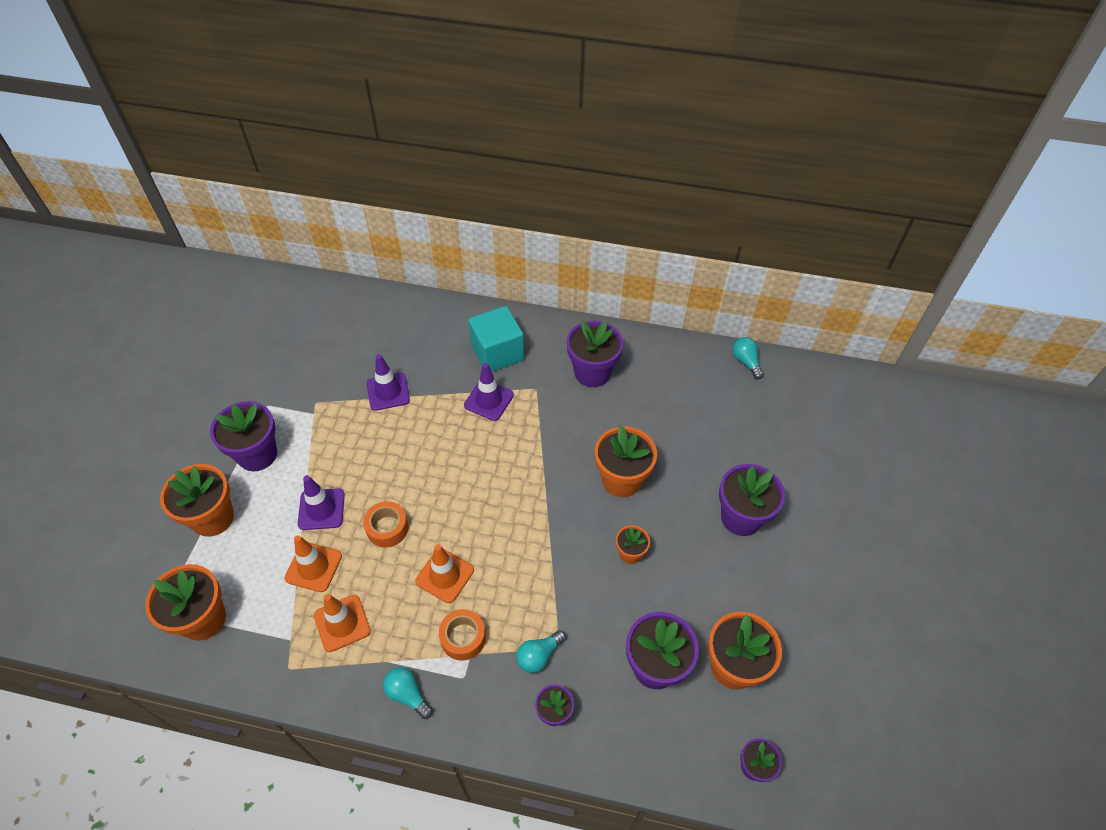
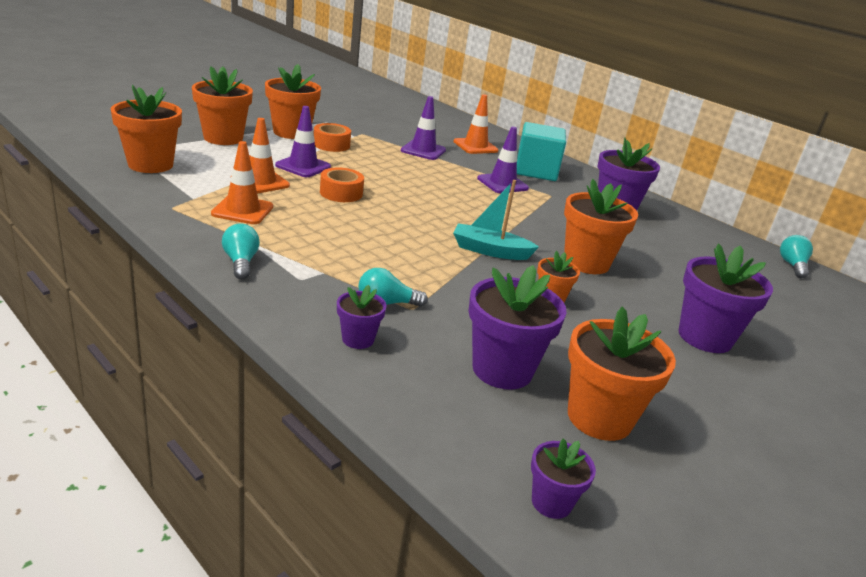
camera: 30 degrees right, 25 degrees down
(257, 454) = (291, 132): purple flower pot -> orange flower pot
(445, 575) = (357, 230): orange traffic cone -> orange traffic cone (475, 146)
(463, 638) = (329, 262): orange tape -> orange tape (331, 145)
(552, 521) = (490, 251): none -> turquoise boat

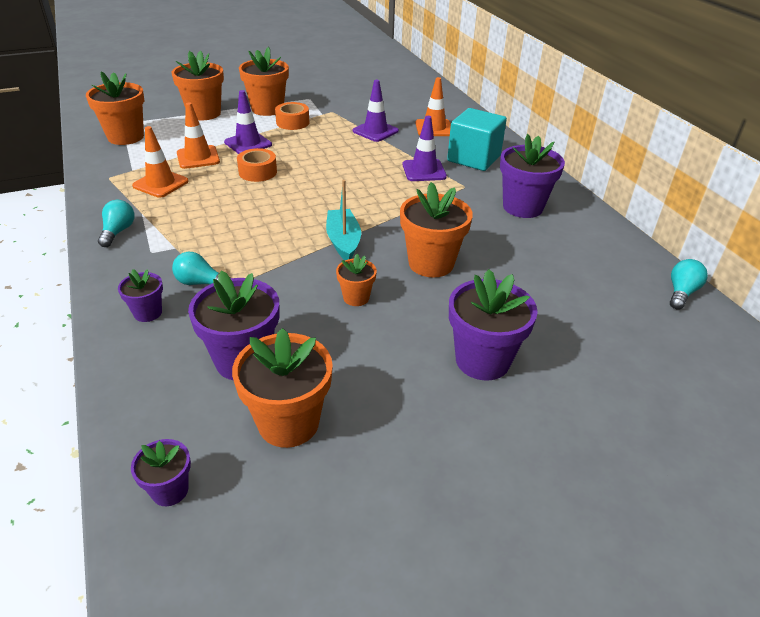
camera: 25 degrees right, 10 degrees up
(490, 251) = (343, 241): turquoise boat -> turquoise boat turned 45 degrees clockwise

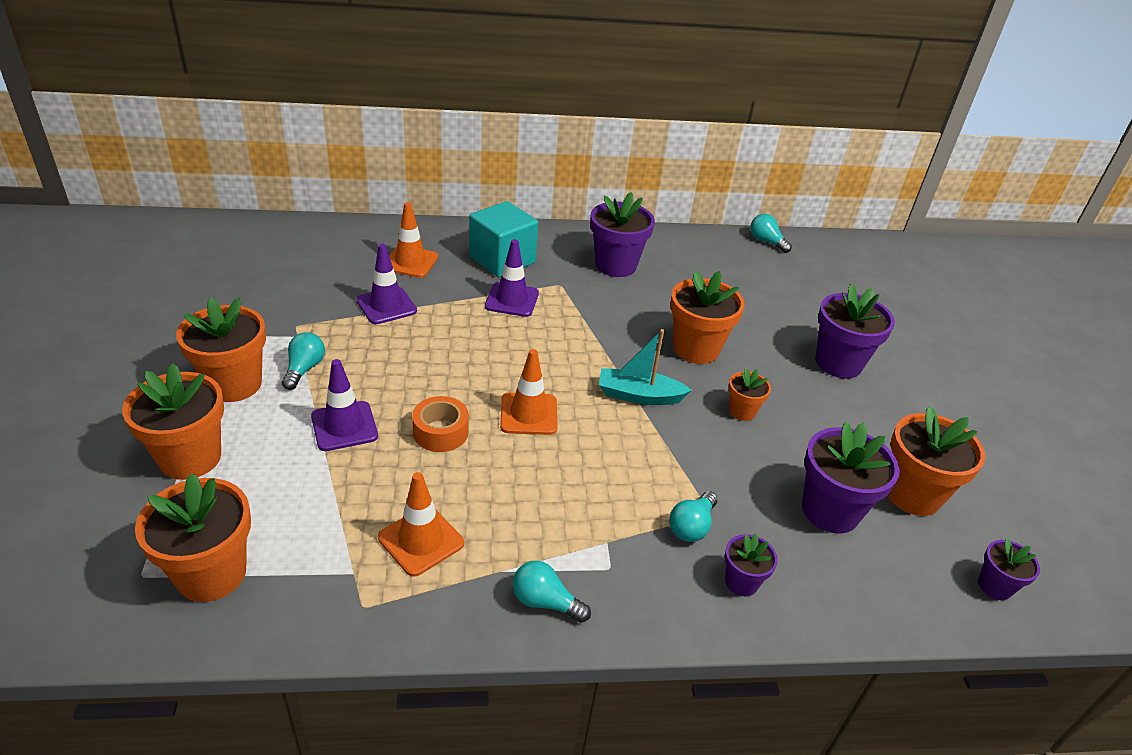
camera: 75 degrees left, 0 degrees up
(198, 157) = (357, 487): orange traffic cone -> orange traffic cone (528, 414)
(292, 122) = (304, 369): orange tape -> turquoise light bulb

